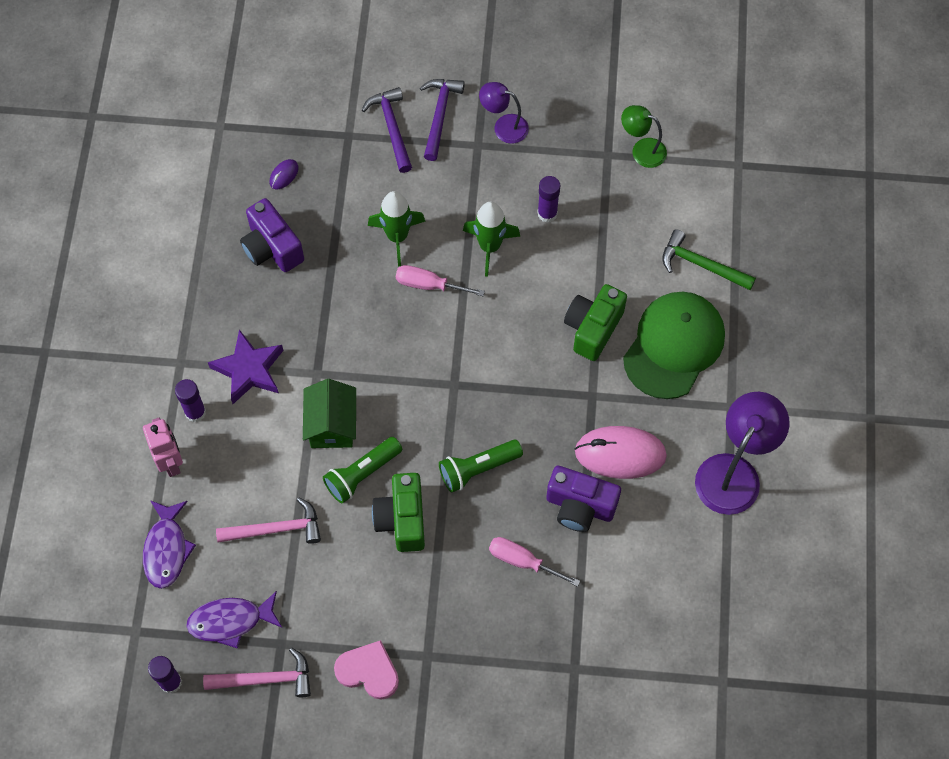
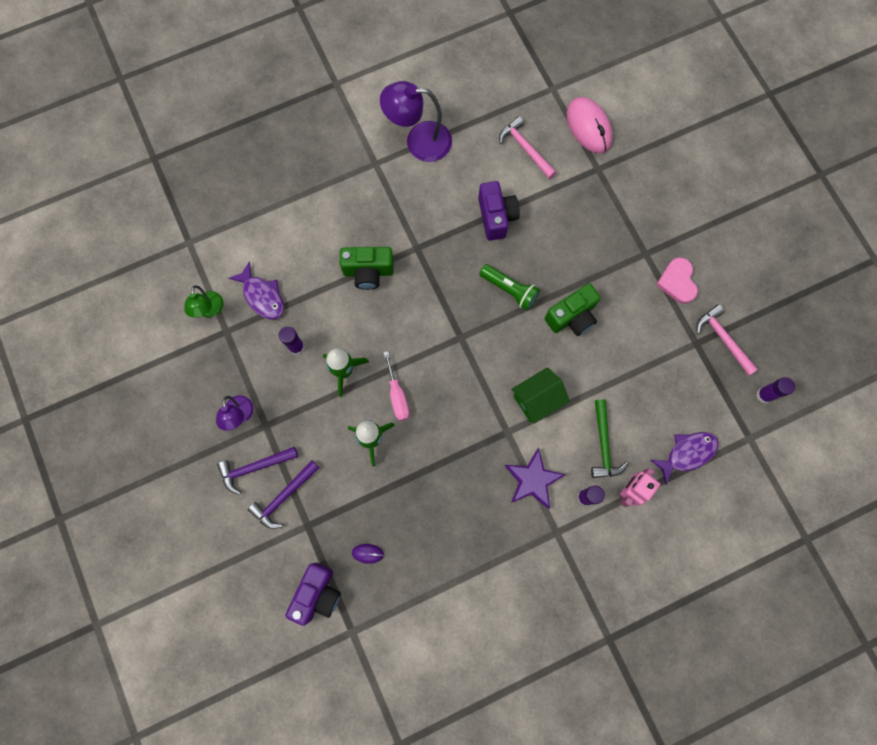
camera: 120 degrees left, 10 degrees up
(230, 621) = (704, 382): purple fish -> purple fish (262, 296)
(272, 248) = (431, 524): purple camera -> purple camera (317, 594)
(276, 529) = (628, 391): pink hammer -> pink hammer (525, 148)
(362, 474) = (558, 359): green flashlight -> none
(522, 561) = (552, 231): pink screwdriver -> none
(620, 454) = (447, 211): pink mouse -> pink mouse (588, 127)
(674, 346) = (352, 216): green cap -> none
(701, 265) = (281, 228): green hammer -> green hammer (603, 445)

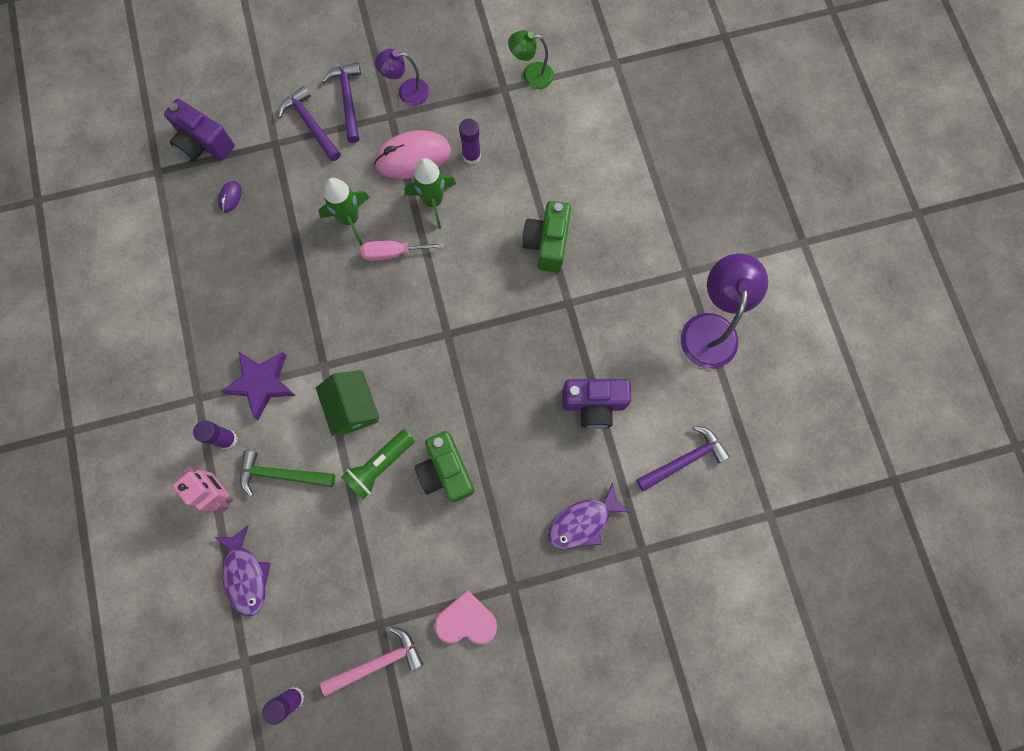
camera: 100 degrees right, 0 degrees up
(262, 296) = (538, 128): purple fish -> purple fish (583, 522)
(510, 290) = (495, 402): green flashlight -> green flashlight (380, 466)
(525, 148) = (684, 460): pink hammer -> purple hammer
(588, 127) = (705, 552): pink mouse -> pink mouse (413, 157)

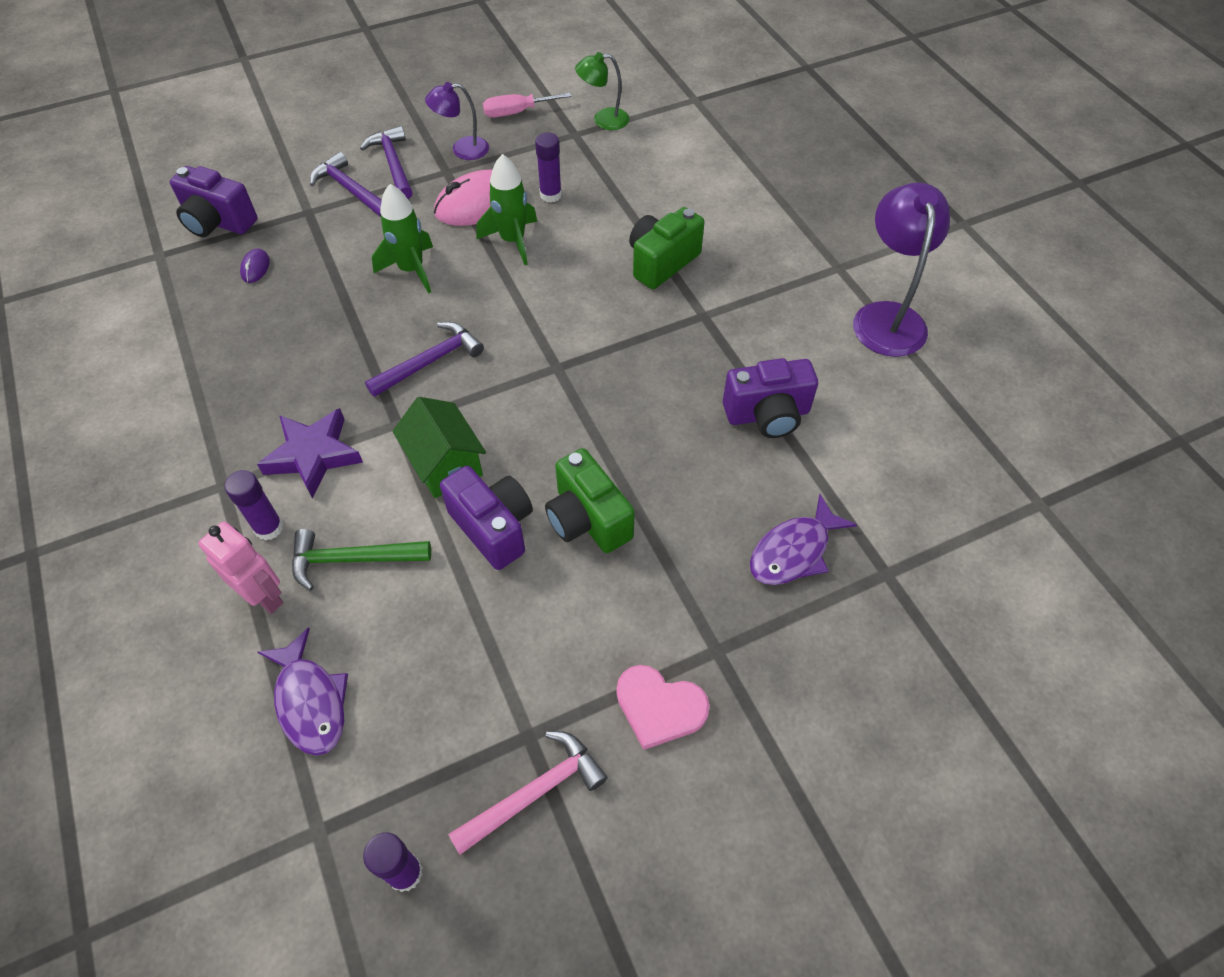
camera: 10 degrees left, 20 degrees down
(380, 466) = (493, 527): green flashlight -> purple camera
(393, 253) = (471, 295): pink screwdriver -> pink screwdriver (516, 112)
(466, 620) = (659, 707): pink heart -> pink heart turned 150 degrees counterclockwise
(547, 244) = (661, 262): green camera -> green camera turned 45 degrees clockwise
(684, 460) = (905, 458): purple hammer -> purple hammer (430, 361)

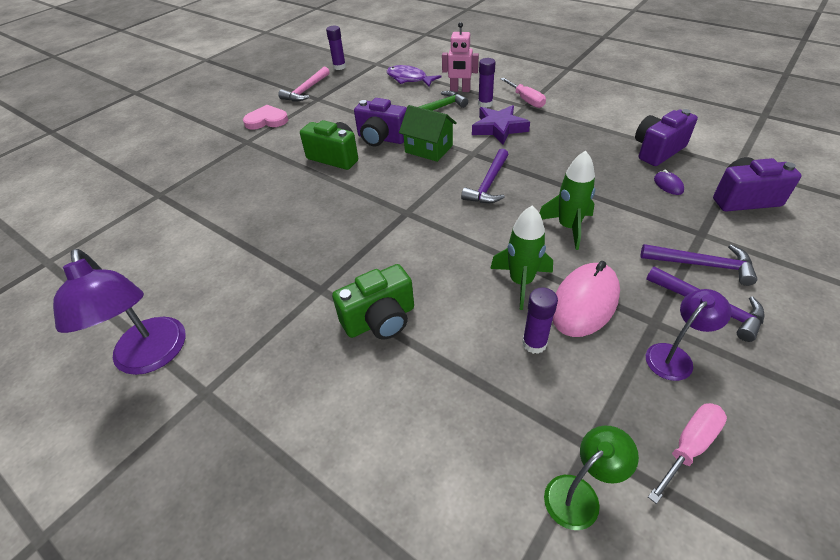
camera: 155 degrees right, 10 degrees down
(204, 500) = (526, 100): none -> pink screwdriver
(661, 262) = (380, 320): green camera -> green camera turned 45 degrees clockwise
(767, 415) = (246, 241): purple camera -> purple camera (657, 150)
(794, 551) = (214, 185): purple fish -> none

